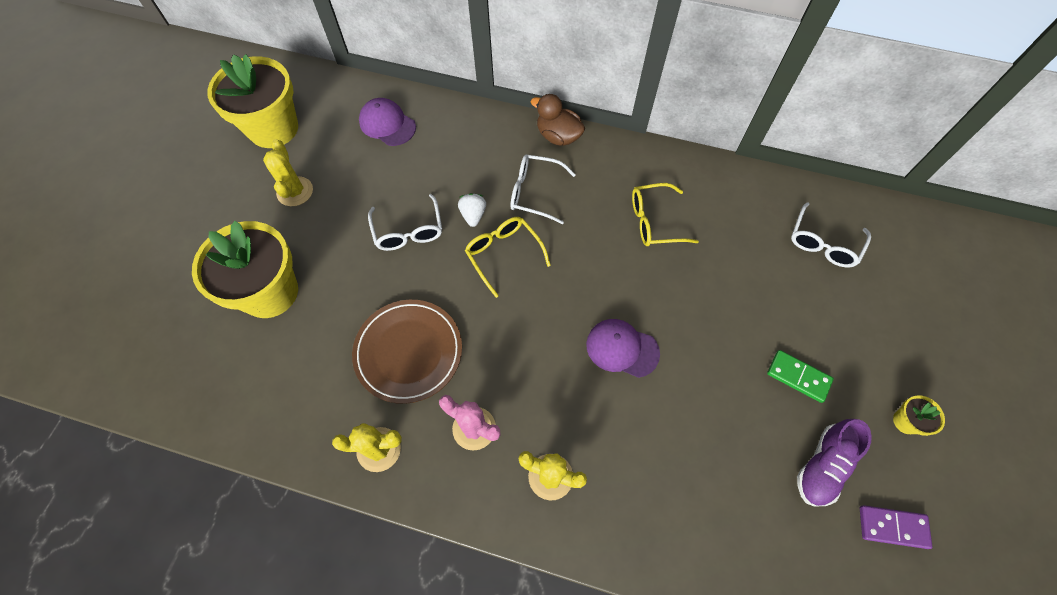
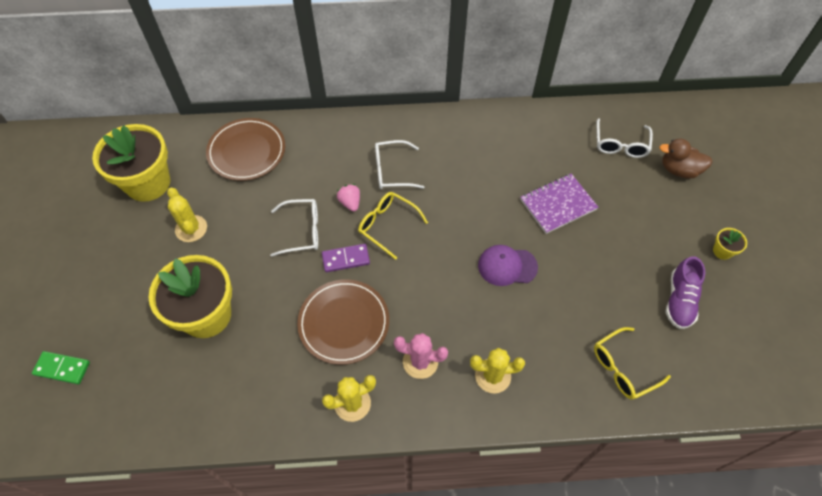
camera: 20 degrees left, 5 degrees down
(387, 124) = (247, 152): purple cap -> brown plate
(408, 231) = (302, 231): white glasses -> white glasses turned 60 degrees counterclockwise
(473, 215) = (350, 203): white strawberry -> pink strawberry
(558, 136) = (392, 122): brown duck -> brown duck (679, 170)
(654, 221) = (493, 165): yellow glasses -> yellow glasses (622, 368)
(714, 293) = (558, 204): none -> purple notebook
(798, 377) = (639, 245): green domino -> green domino (62, 368)
(892, 527) = (740, 324): purple domino -> purple domino (346, 259)

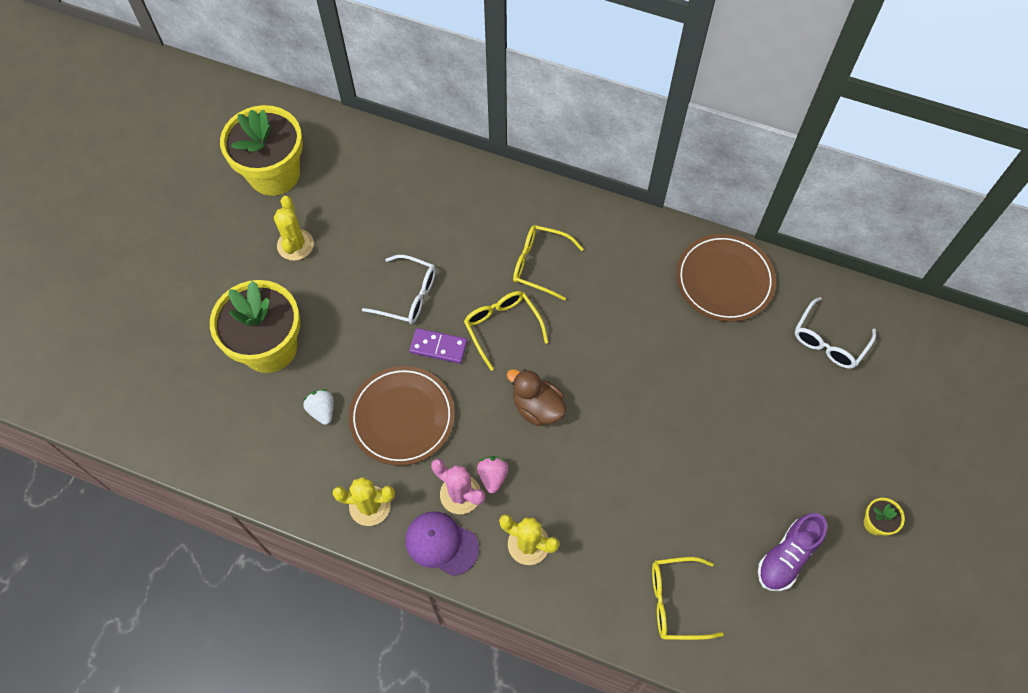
camera: 25 degrees right, 5 degrees up
(62, 368) = (112, 343): green domino -> none
(247, 152) = (392, 178): brown plate -> brown plate (724, 280)
(275, 345) = (322, 410): none -> white strawberry
(350, 203) = (474, 284): pink strawberry -> pink strawberry (493, 476)
(392, 171) = (539, 264): white glasses -> yellow glasses
(507, 266) = (610, 431): purple cap -> purple cap (441, 543)
(558, 204) = (709, 384): purple notebook -> none
(679, 170) = (883, 402): brown duck -> brown duck (537, 407)

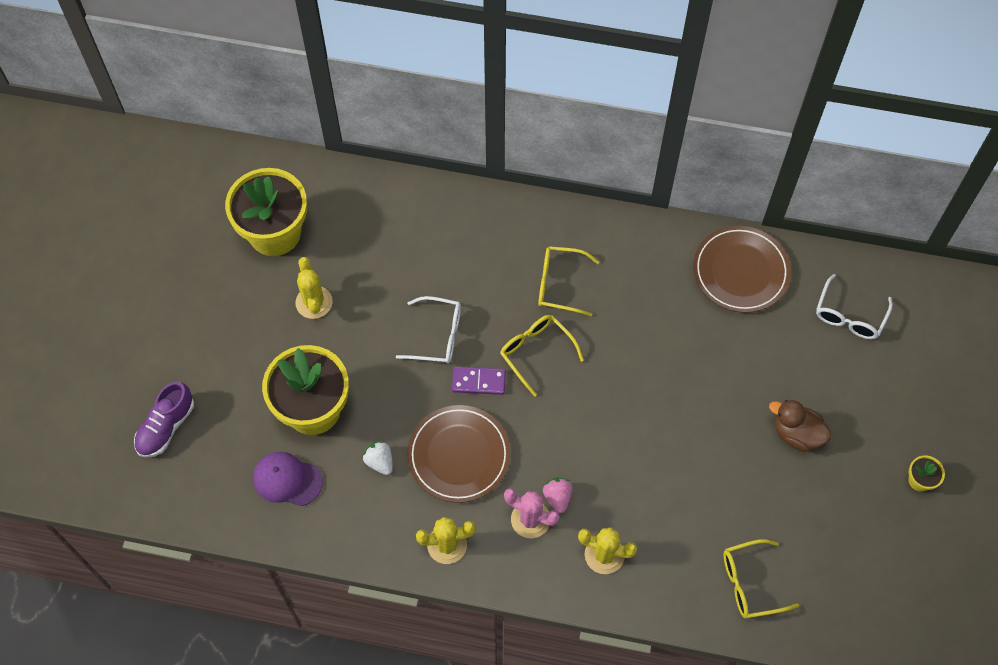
camera: 10 degrees left, 0 degrees up
(441, 543) = (522, 568): purple cap -> purple cap (287, 480)
(537, 407) = (586, 424): brown duck -> brown duck (796, 434)
(787, 557) = (844, 525): purple shoe -> purple shoe (166, 427)

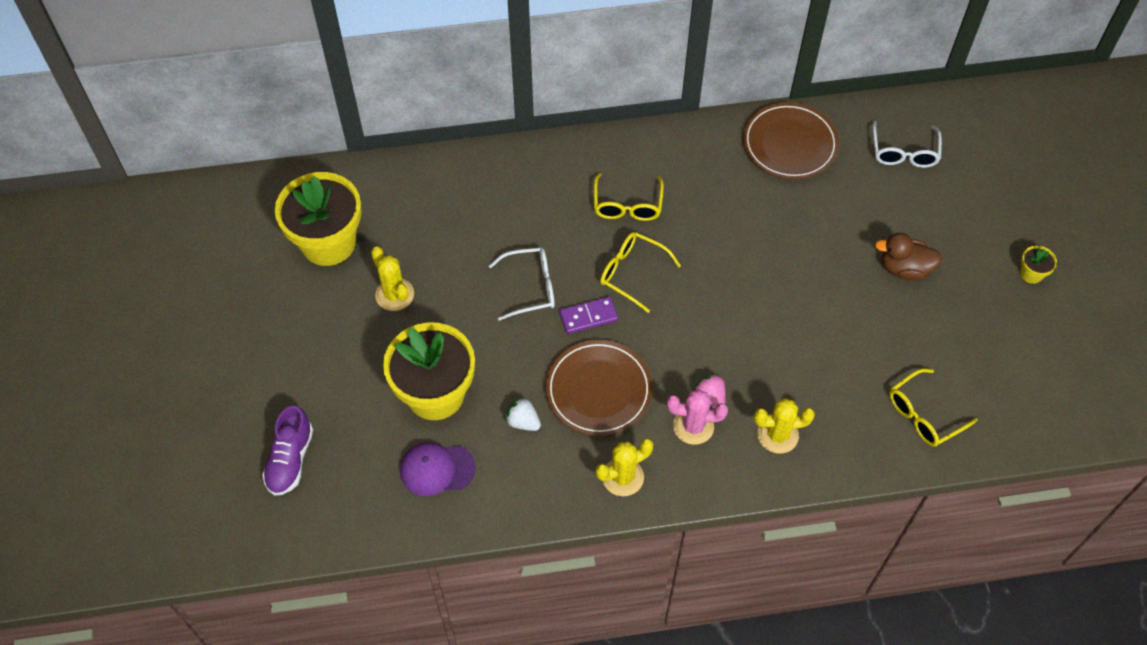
camera: 20 degrees left, 5 degrees down
(559, 284) = (627, 205): yellow glasses -> yellow glasses turned 75 degrees counterclockwise

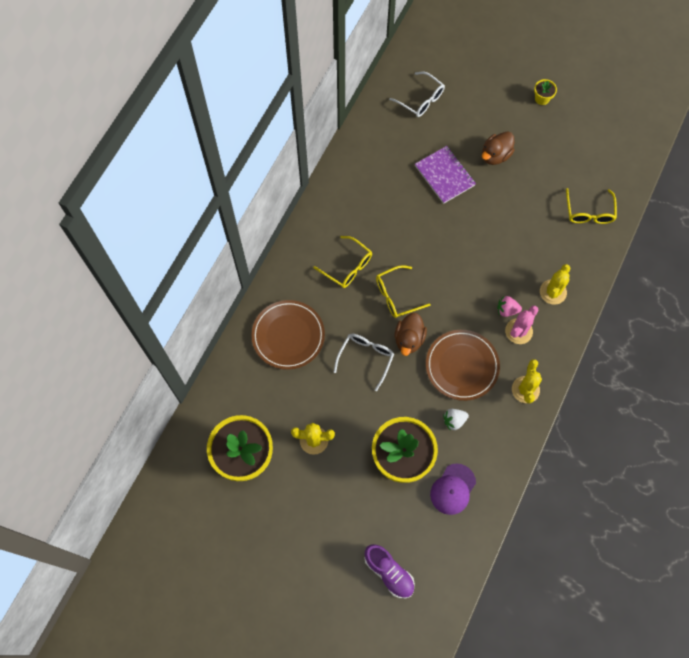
camera: 55 degrees left, 10 degrees up
(588, 316) = (409, 339): purple domino -> brown duck
(789, 144) = (371, 152): brown plate -> brown plate (288, 336)
(828, 232) = (444, 175): none -> purple notebook

